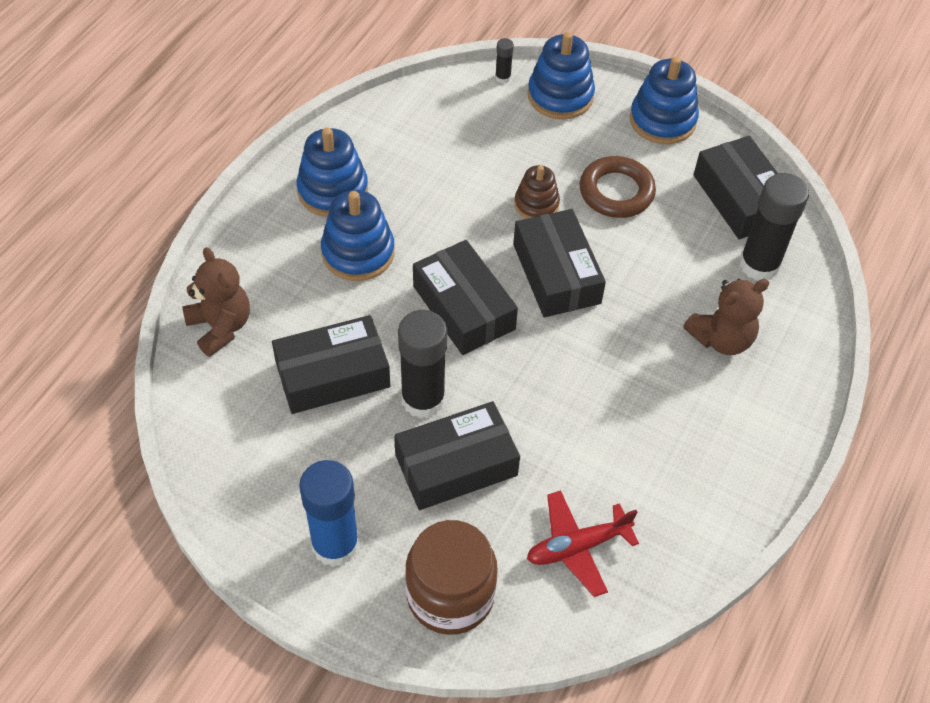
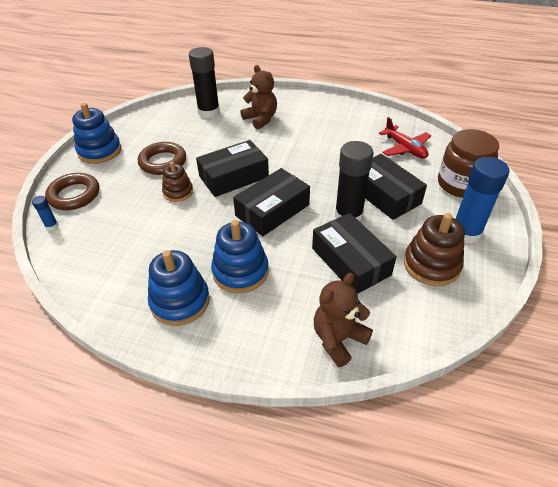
camera: 100 degrees left, 10 degrees down
(291, 469) = (431, 265): none -> brown stacking toy
(503, 77) = (52, 226): black glue stick -> blue glue stick
(560, 96) = (74, 195): blue stacking toy -> brown ring
(740, 198) = (162, 120): black box -> none

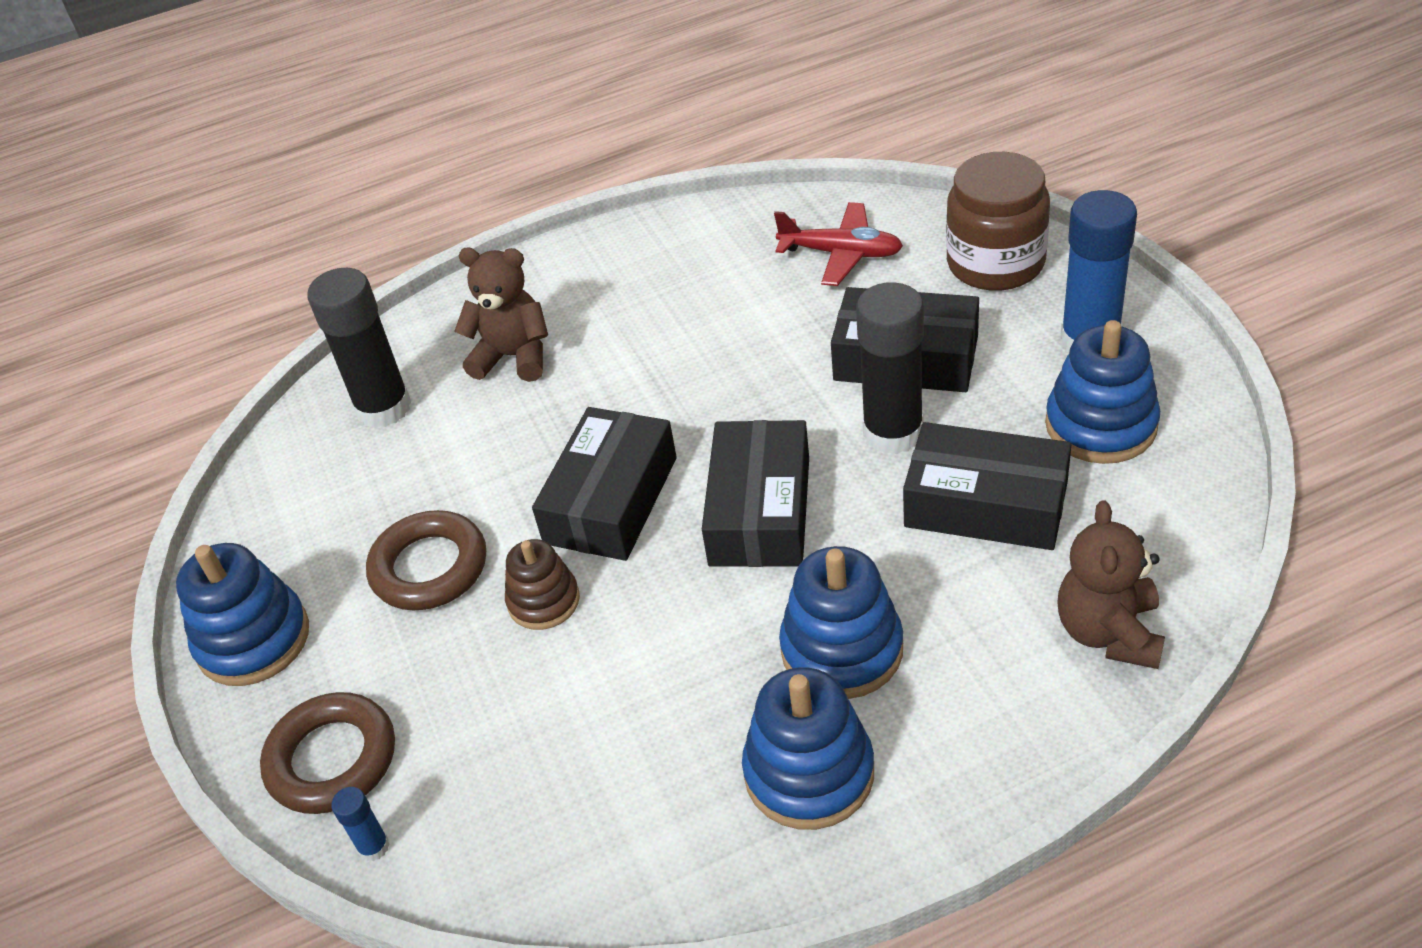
camera: 35 degrees left, 0 degrees up
(431, 265) = (1101, 425): brown stacking toy -> blue stacking toy

